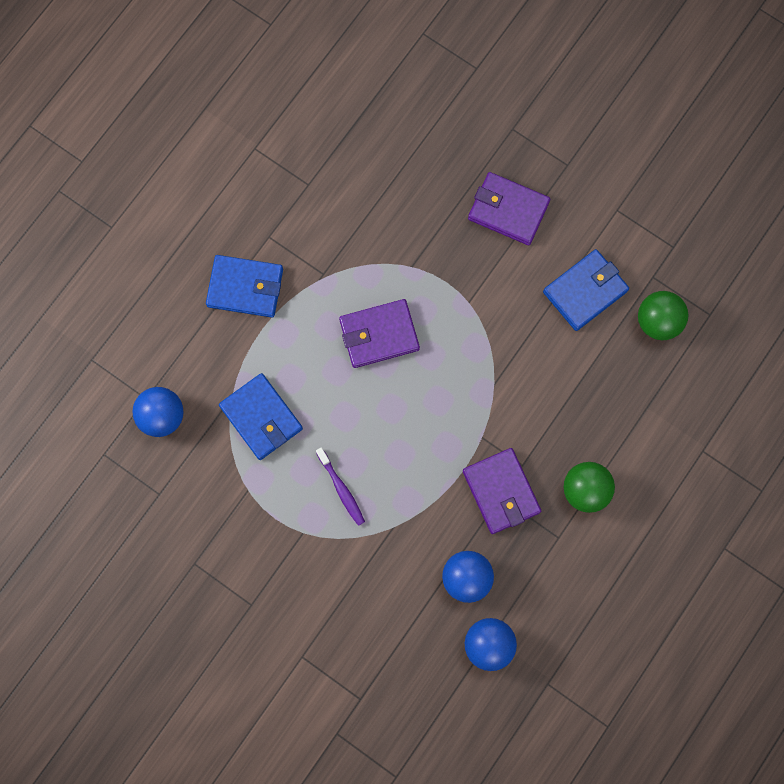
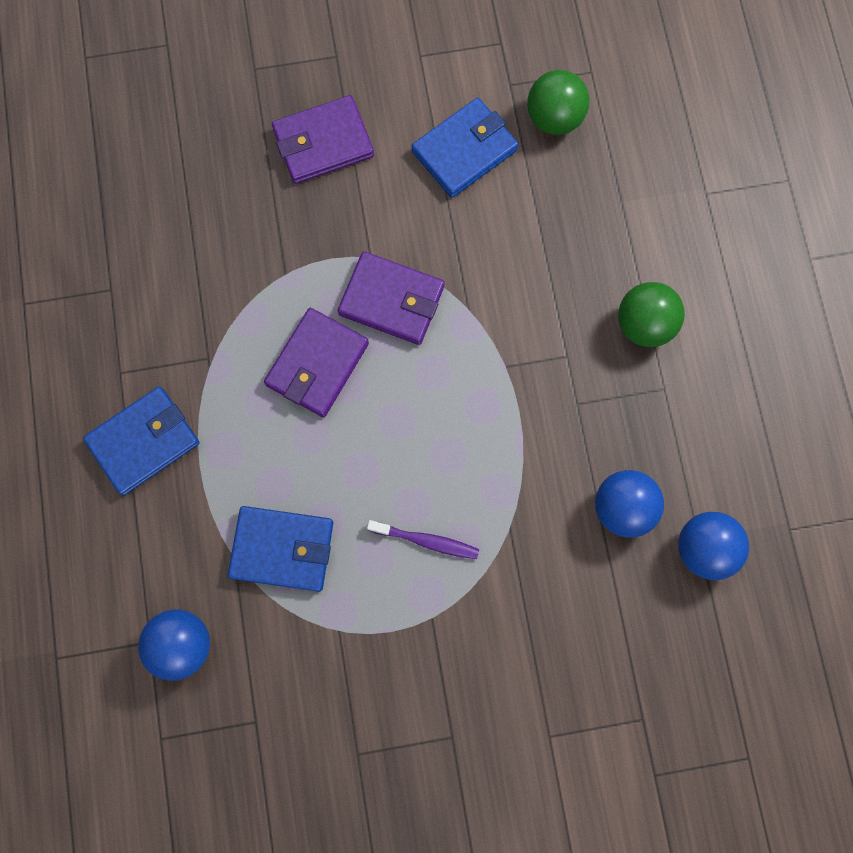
camera: 45 degrees left, 0 degrees up
(501, 492) = (572, 398): purple wallet -> purple wallet (391, 300)
(585, 291) = (464, 151): blue wallet -> blue wallet turned 45 degrees clockwise

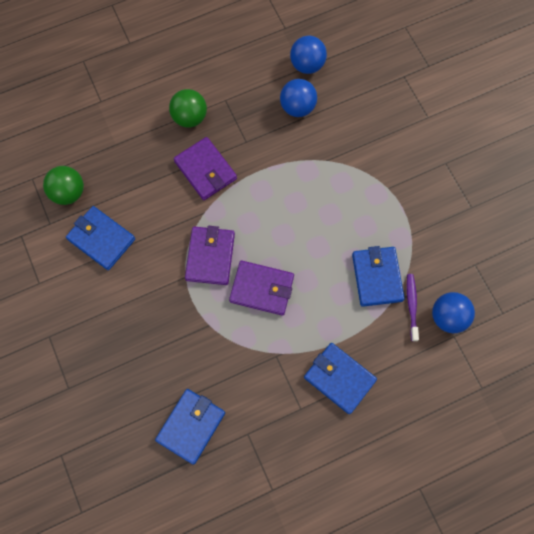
camera: 105 degrees left, 5 degrees down
(147, 216) = (191, 426): none -> blue wallet
(323, 143) = (114, 327): purple wallet -> purple wallet (205, 170)
(426, 541) = (347, 201): purple toothbrush -> purple toothbrush (411, 305)

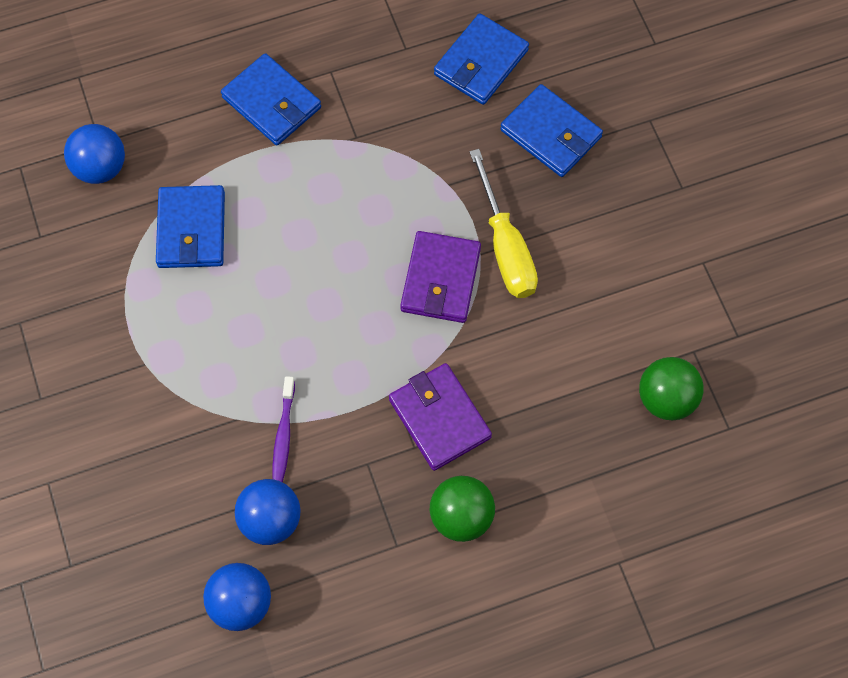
camera: 175 degrees left, 5 degrees down
(101, 239) = (609, 320): blue wallet -> blue wallet (550, 134)
(169, 283) = (505, 246): none -> yellow screwdriver
(262, 289) = (366, 227): purple wallet -> none
(411, 305) = (149, 187): purple toothbrush -> purple toothbrush (283, 435)

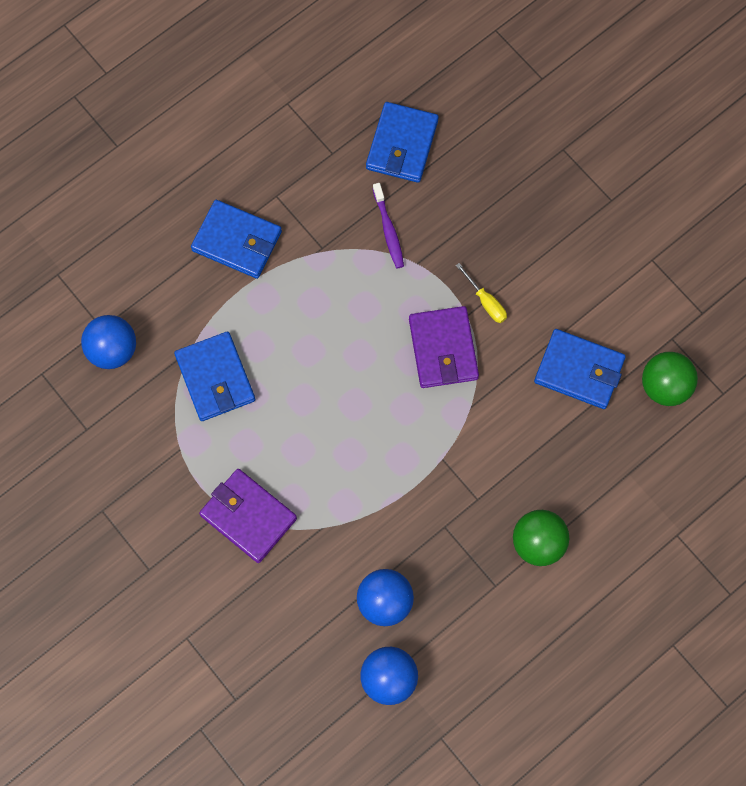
camera: 20 degrees left, 5 degrees up
(283, 435) = (366, 527): purple toothbrush -> purple toothbrush (388, 230)
(439, 418) = (488, 468): purple wallet -> purple wallet (248, 516)
(505, 246) = (486, 302): yellow screwdriver -> yellow screwdriver, size x0.51
(550, 134) = (485, 189): blue wallet -> blue wallet (579, 371)

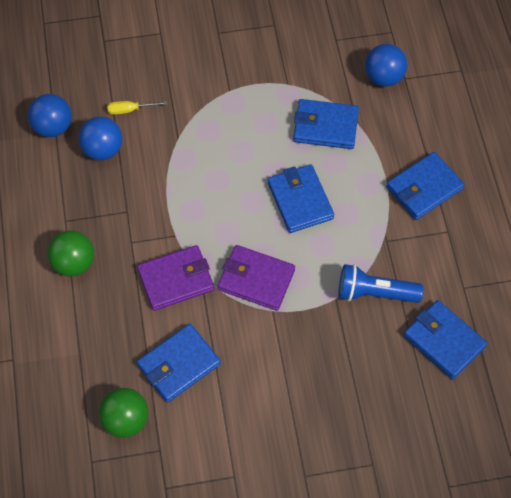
camera: 120 degrees right, 10 degrees down
(248, 516) = (215, 101): purple wallet -> purple wallet (176, 280)
(325, 355) = (300, 200): none -> blue wallet
(388, 230) = (374, 293): purple toothbrush -> blue flashlight
(486, 302) = (275, 329): yellow screwdriver -> yellow screwdriver (130, 110)

